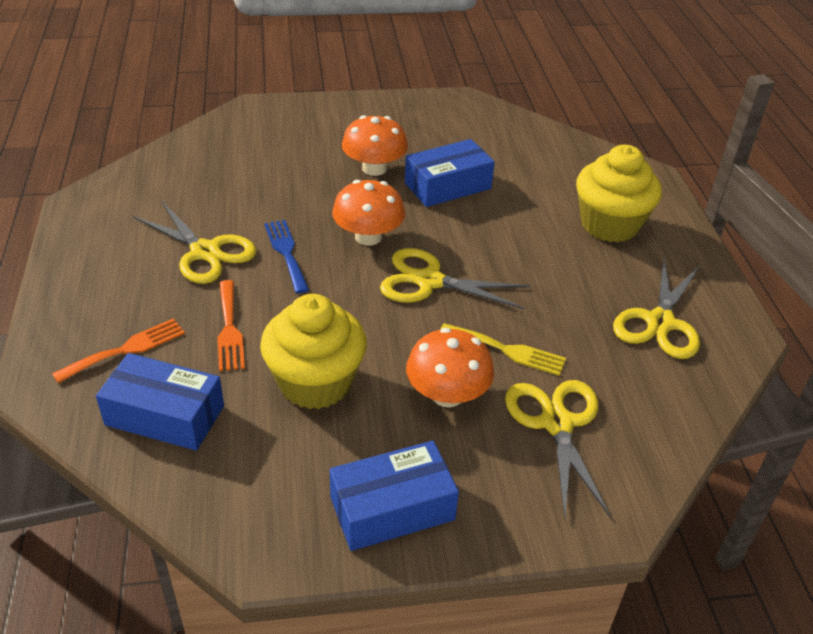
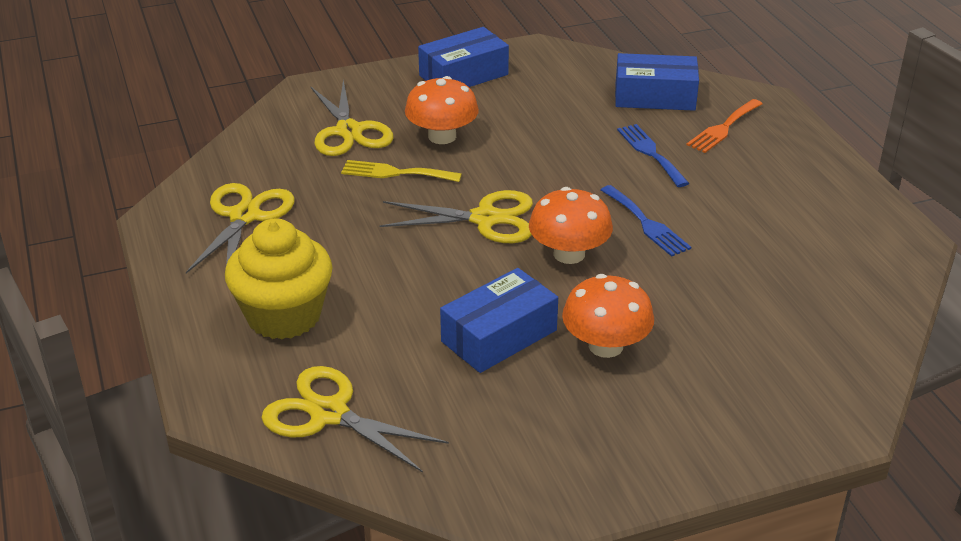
camera: 170 degrees right, 5 degrees down
(205, 252) = (728, 211): yellow scissors -> yellow scissors (329, 413)
(229, 329) = (650, 153): orange fork -> blue fork
(315, 382) = (553, 129): yellow cupcake -> none

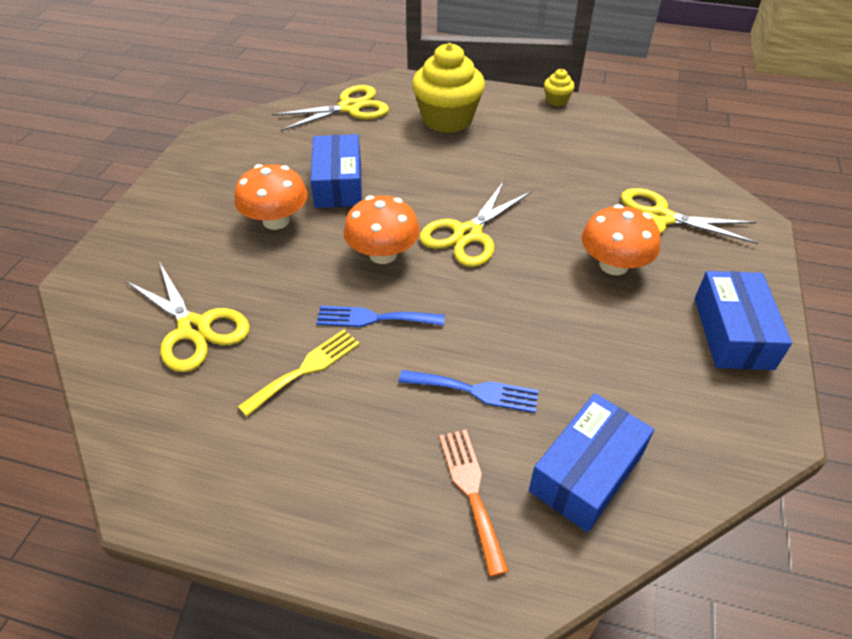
camera: 125 degrees right, 10 degrees up
(163, 250) = (556, 100): none -> yellow cupcake
(244, 216) = (570, 136): yellow scissors -> yellow scissors (194, 329)
(395, 173) = (573, 217): yellow fork -> yellow fork (306, 369)

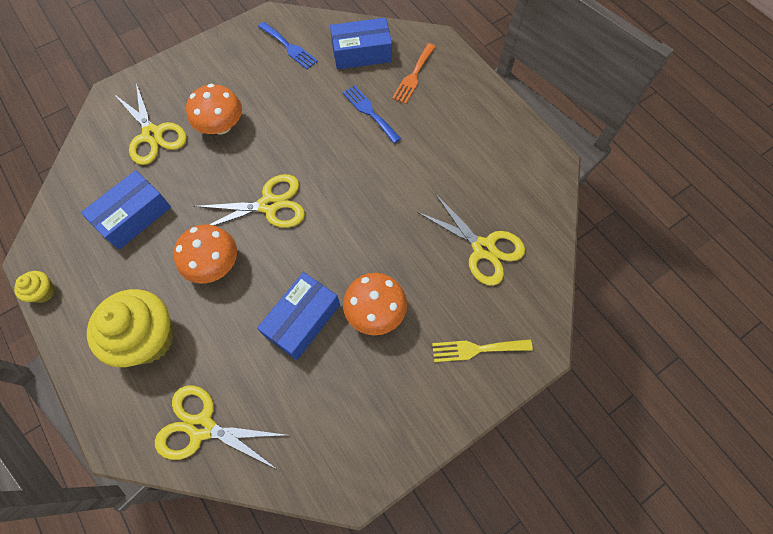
camera: 140 degrees left, 20 degrees up
(194, 329) = (483, 248): yellow scissors -> yellow scissors turned 135 degrees clockwise
(306, 369) = (439, 178): yellow fork -> yellow fork (476, 349)
(374, 318) = (380, 184): blue fork -> blue fork (289, 47)
(383, 254) = (333, 227): orange mushroom -> orange mushroom (214, 264)
(732, 333) = (223, 57): blue box -> blue box (134, 216)

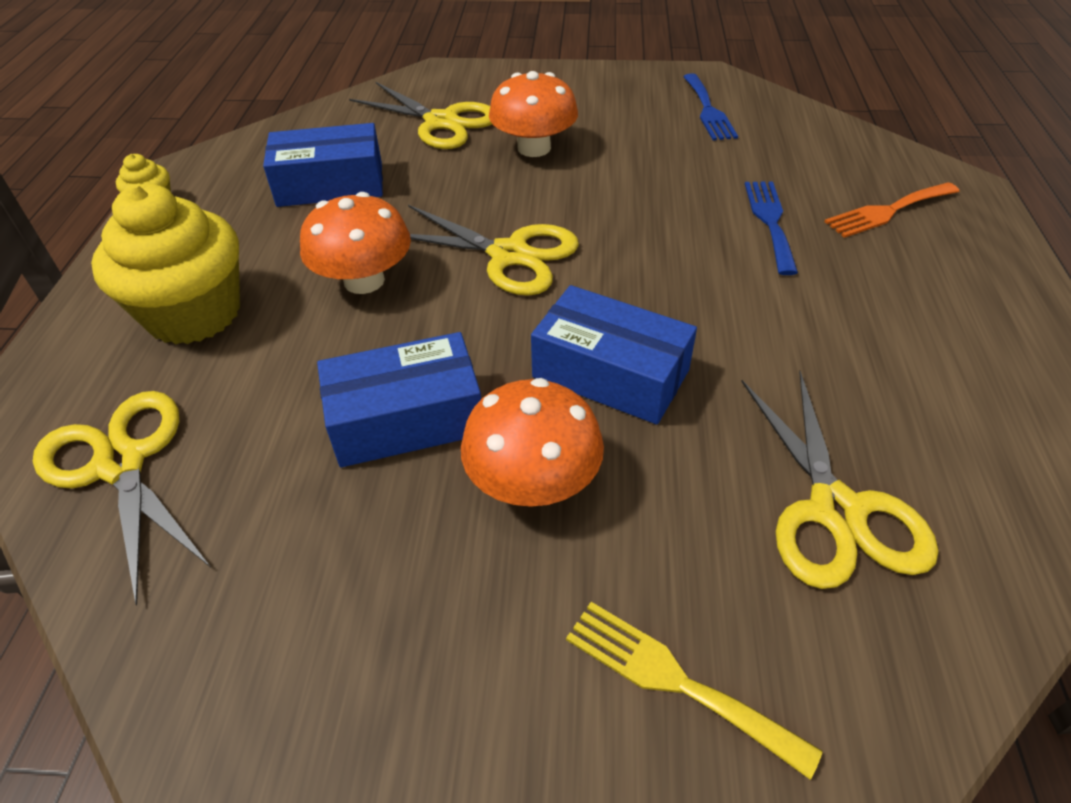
camera: 40 degrees right, 20 degrees down
(152, 135) = (441, 122): yellow scissors -> yellow scissors turned 60 degrees counterclockwise
(361, 53) = (817, 154): blue box -> blue box (610, 374)

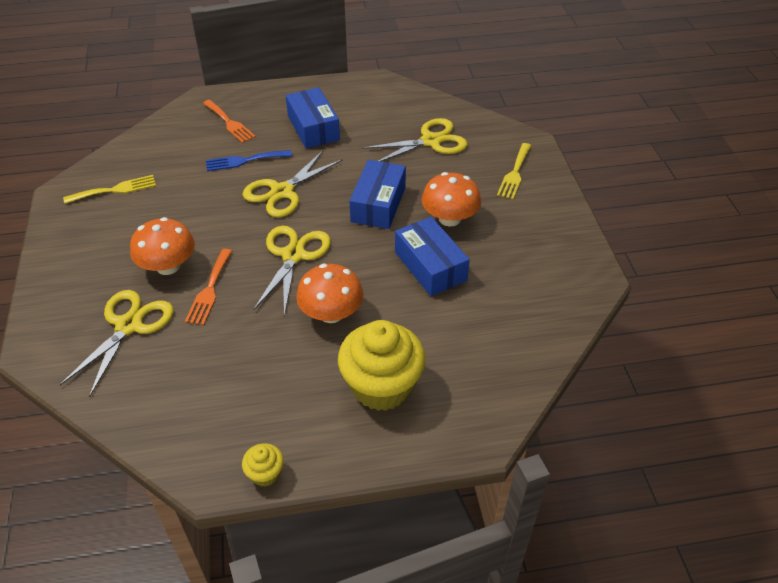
camera: 105 degrees left, 0 degrees up
(121, 463) = (498, 365): yellow scissors -> yellow scissors (282, 192)
(330, 184) = (225, 366): blue box -> blue box (313, 128)
(472, 177) = (209, 290): none -> orange fork
(708, 110) = (115, 190): blue fork -> yellow fork

